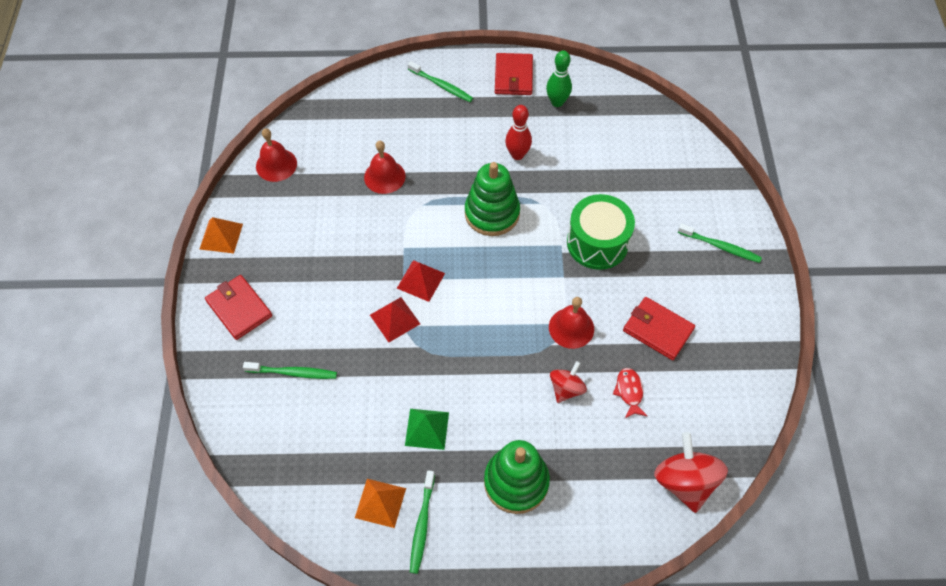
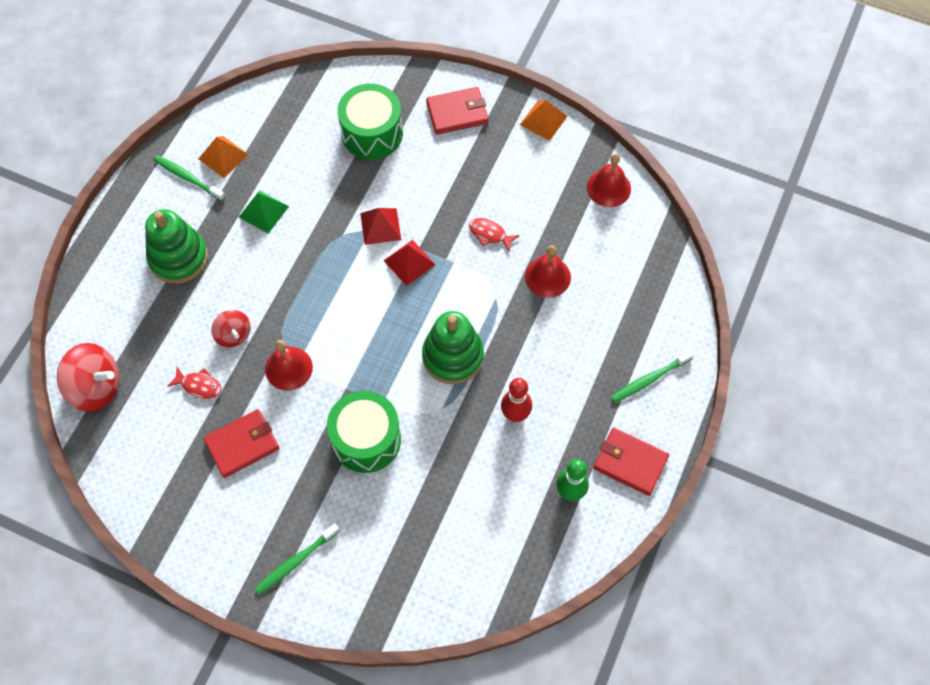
camera: 115 degrees right, 5 degrees up
(293, 373) = (372, 133): green toothbrush -> green drum
(363, 232) = (490, 234): none -> red fish

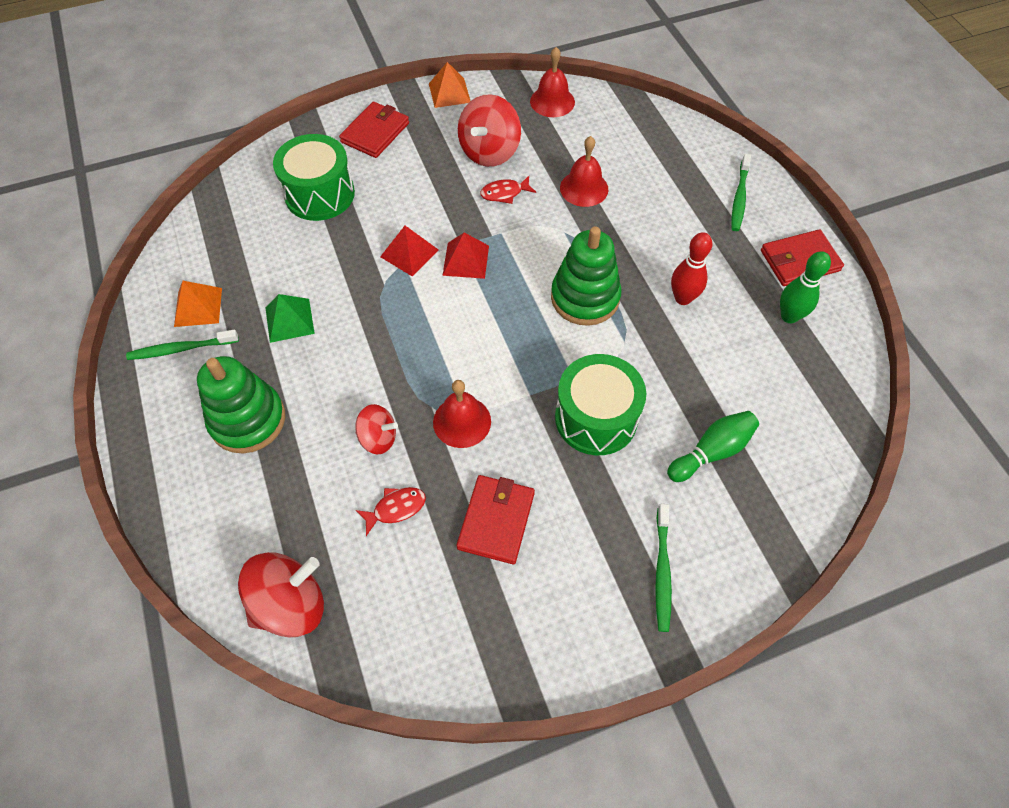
camera: 45 degrees left, 5 degrees down
(408, 526) = (711, 452): none -> green bowling pin
(516, 193) = (489, 152): none -> red spinning top

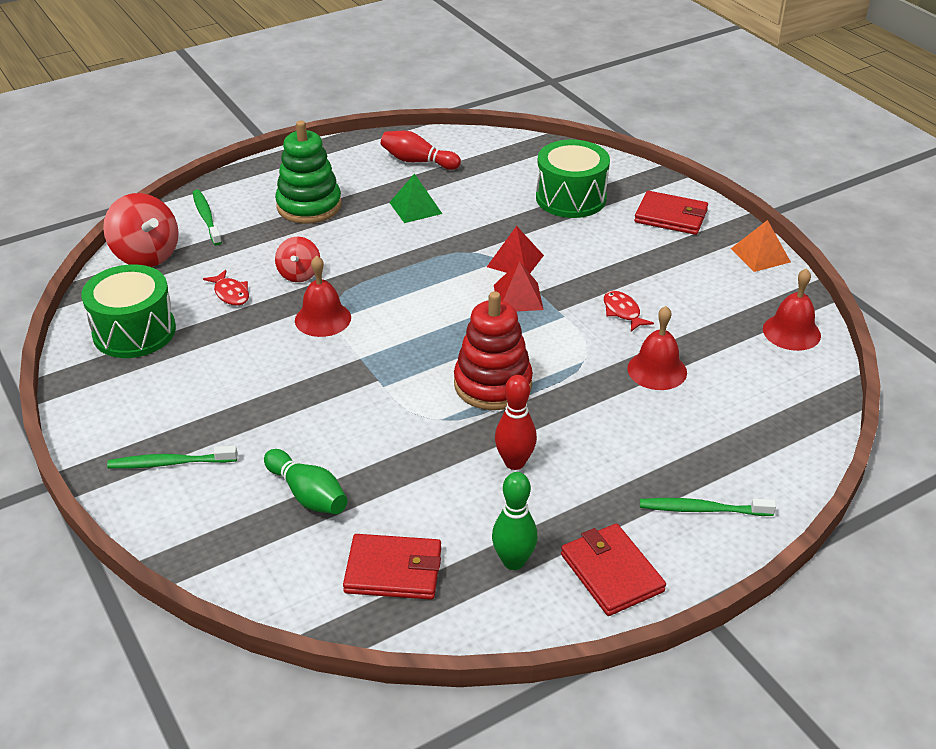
camera: 80 degrees right, 20 degrees down
(181, 349) = (373, 162): green toothbrush -> green toothbrush (206, 218)
(198, 307) = (418, 161): orange pyramid -> red bowling pin
(489, 152) = (681, 294): red spinning top -> none
(496, 520) = (221, 351): red wallet -> red wallet (393, 570)
(585, 298) = (493, 384): green stacking toy -> red stacking toy
(596, 418) = (339, 405): green drum -> green drum (134, 331)

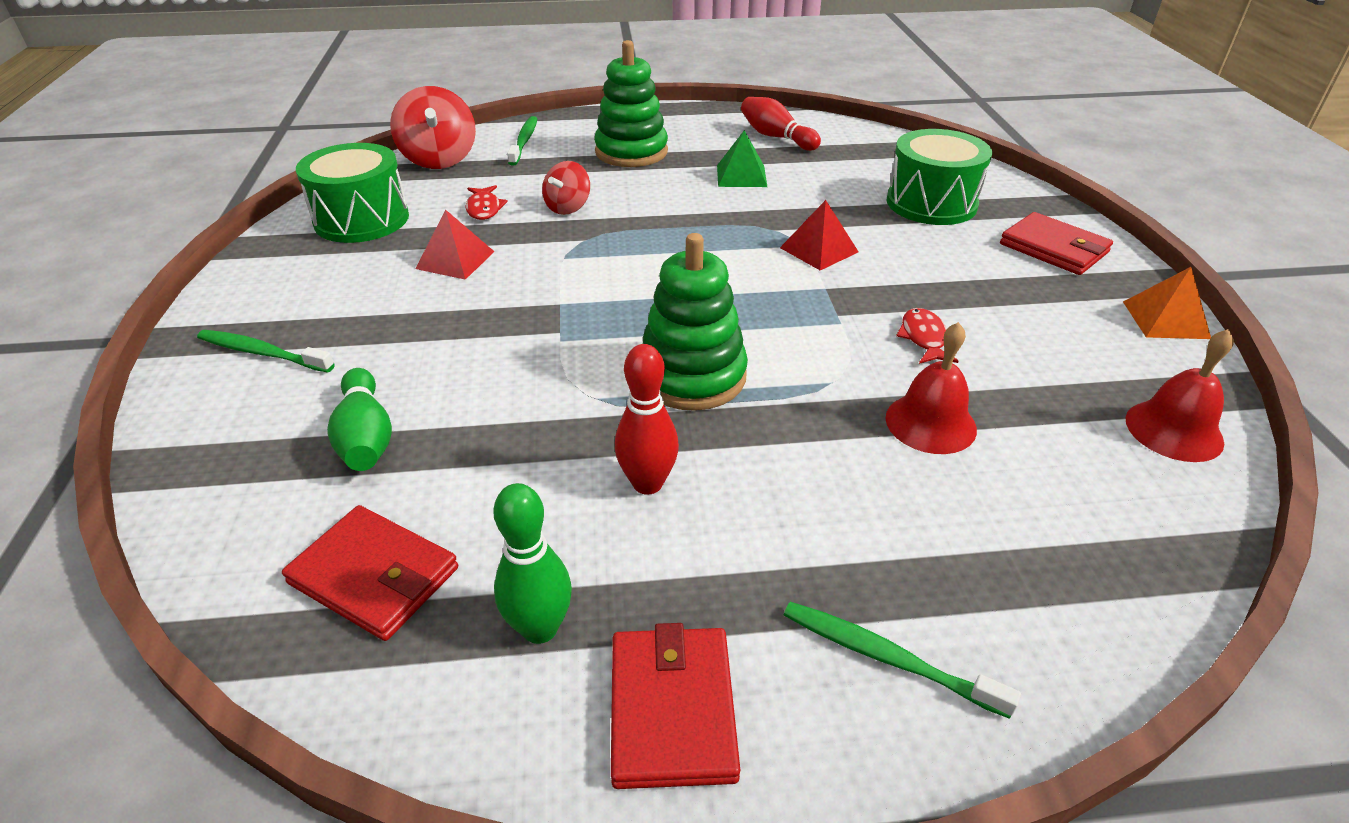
camera: 25 degrees right, 0 degrees up
(323, 319) = (554, 254): red bell -> none
(493, 384) = (692, 376): red stacking toy -> green stacking toy
(518, 297) = (795, 287): red pyramid -> red pyramid (455, 260)

